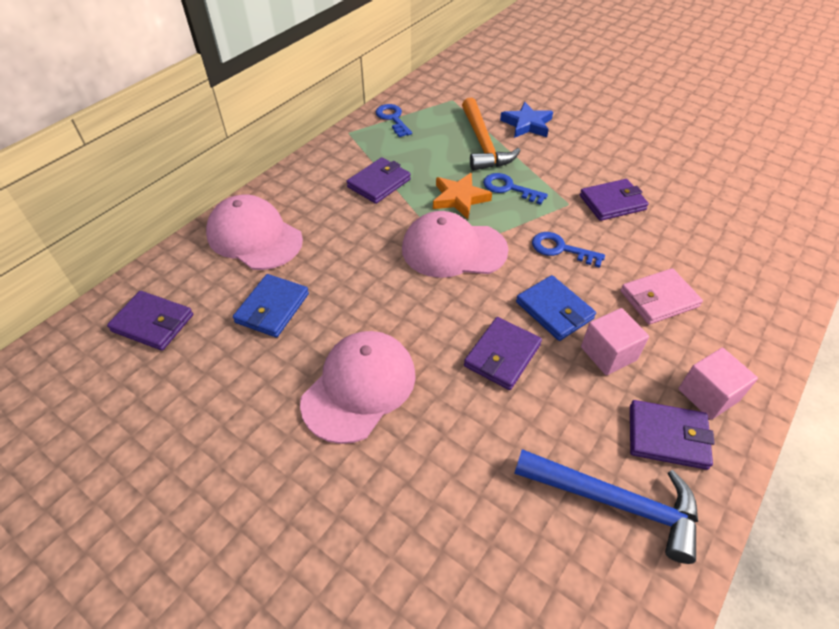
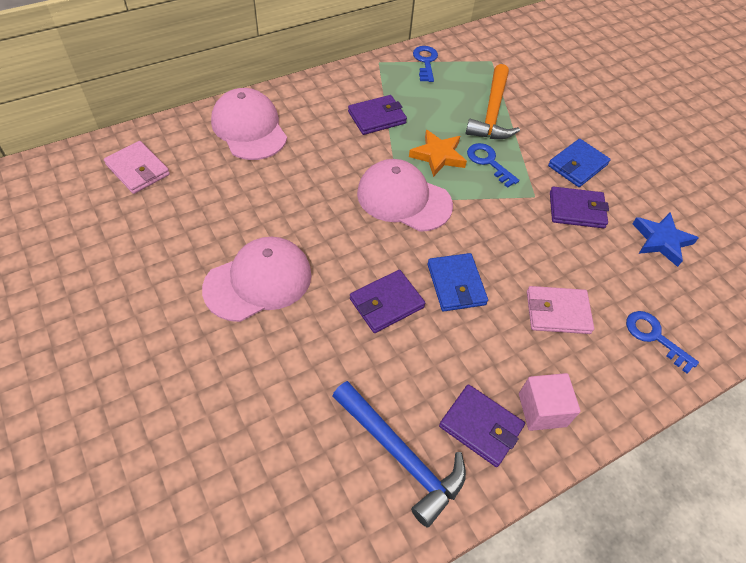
camera: 20 degrees right, 5 degrees up
(153, 323) = (138, 170): purple wallet -> pink wallet
(272, 308) = (230, 192): blue wallet -> blue wallet (577, 165)
(527, 124) = (546, 108): blue star -> blue star (661, 241)
(561, 249) = (498, 234): blue key -> blue key (654, 337)
(608, 353) = (478, 339): pink cube -> none

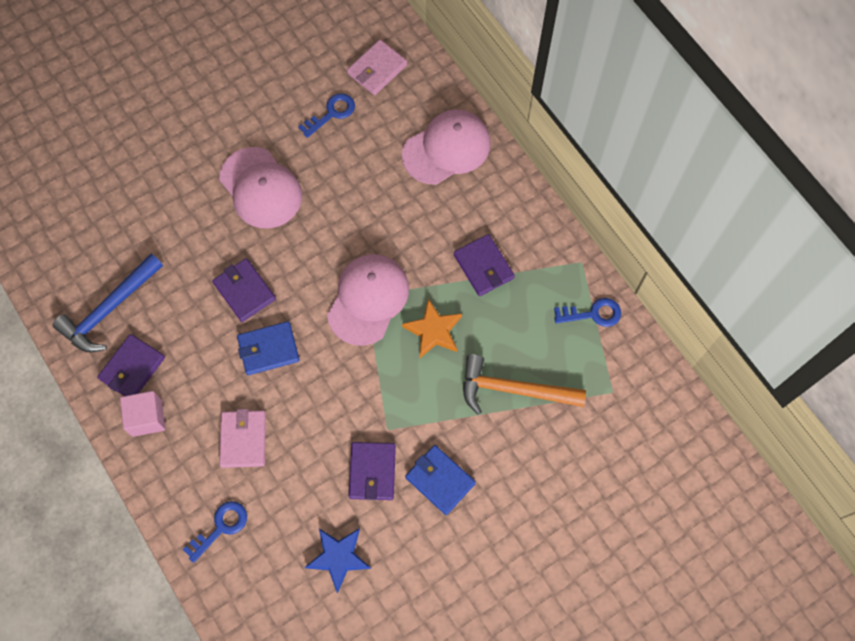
camera: 90 degrees right, 15 degrees up
(488, 162) = (431, 383): blue key -> blue key (331, 113)

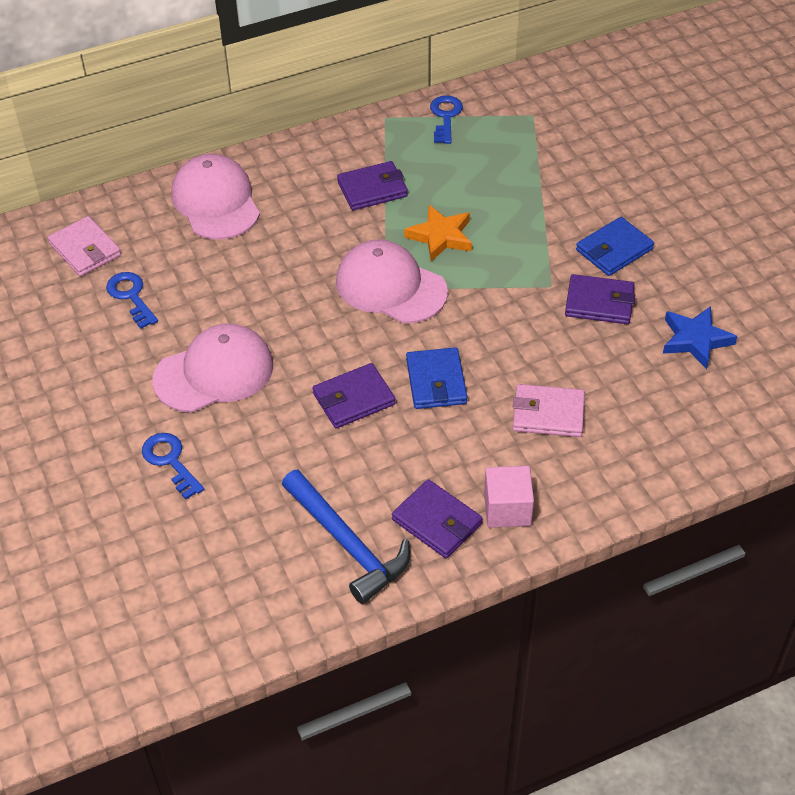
camera: 80 degrees left, 20 degrees down
(220, 527) = (655, 443): blue key -> blue key (170, 461)
(513, 390) = (520, 183): orange hammer -> none

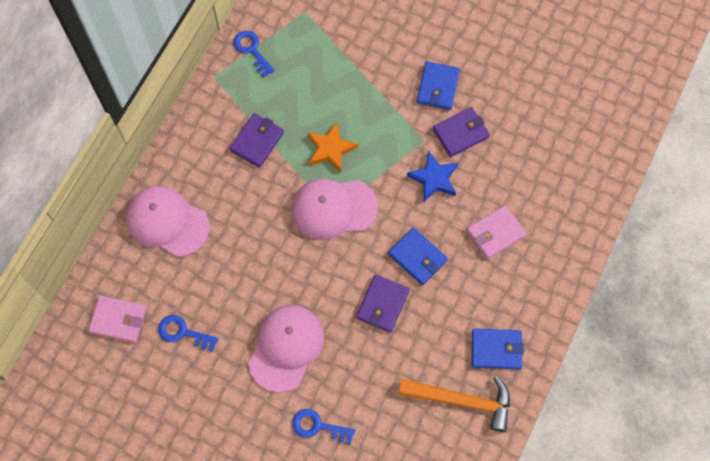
camera: 40 degrees left, 20 degrees up
(347, 543) = (462, 400): blue hammer -> orange hammer
(437, 521) = (496, 349): purple wallet -> blue wallet
(507, 509) = (525, 313): pink cube -> none
(695, 340) = (532, 122): blue star -> blue star (434, 178)

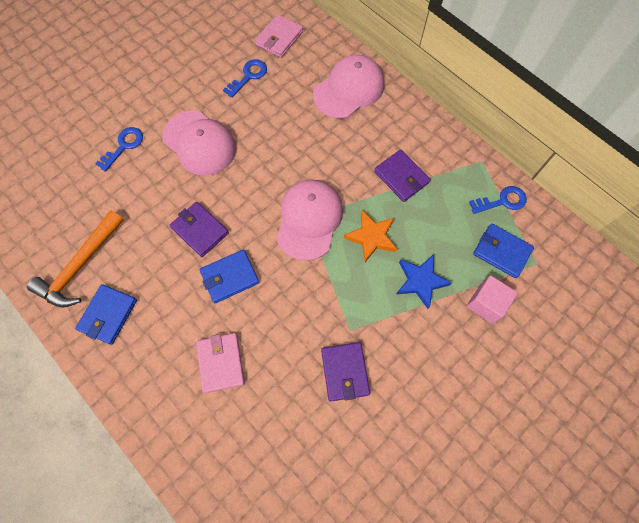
camera: 110 degrees right, 0 degrees up
(357, 42) = (486, 303): none -> pink cube
(434, 178) = (304, 324): blue star -> blue star (420, 281)
(438, 87) = (407, 369): blue wallet -> blue wallet (501, 252)

